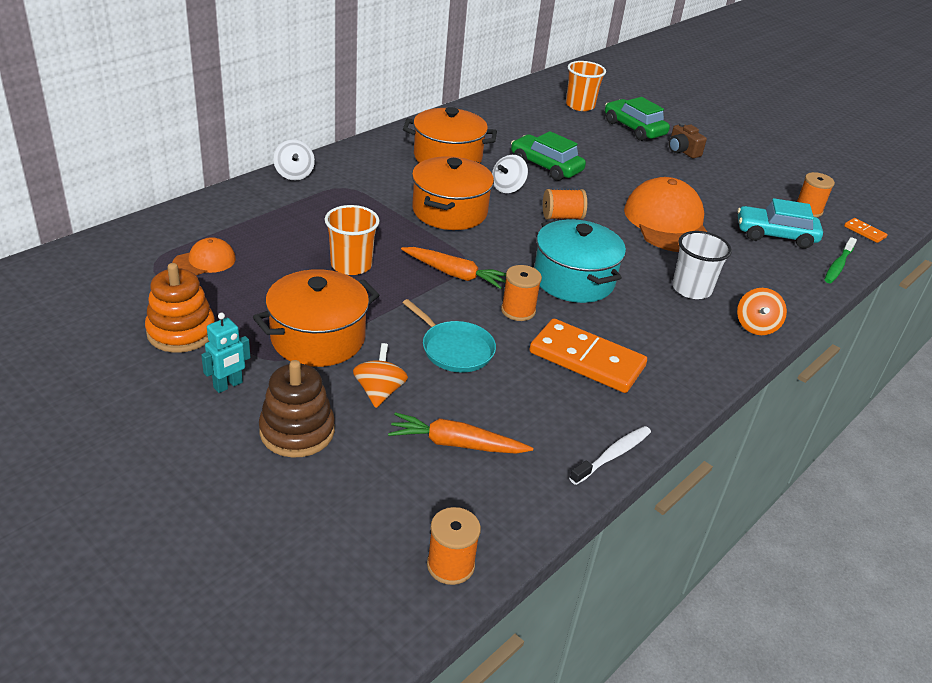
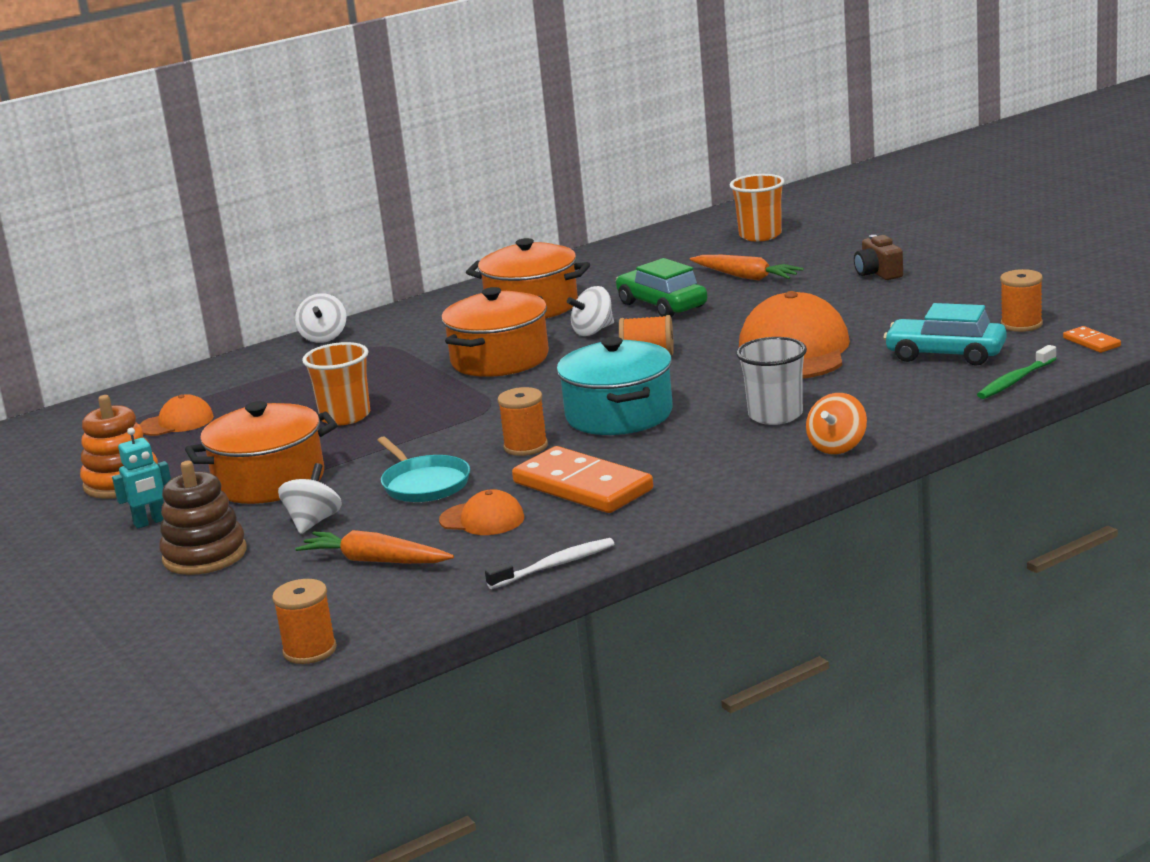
camera: 20 degrees right, 15 degrees down
(379, 392) = (313, 522): orange spinning top -> white spinning top
(454, 274) = (467, 418): orange carrot -> orange carrot (746, 277)
(524, 395) = (482, 519): none -> orange cap
(634, 128) = (823, 254): green car -> none

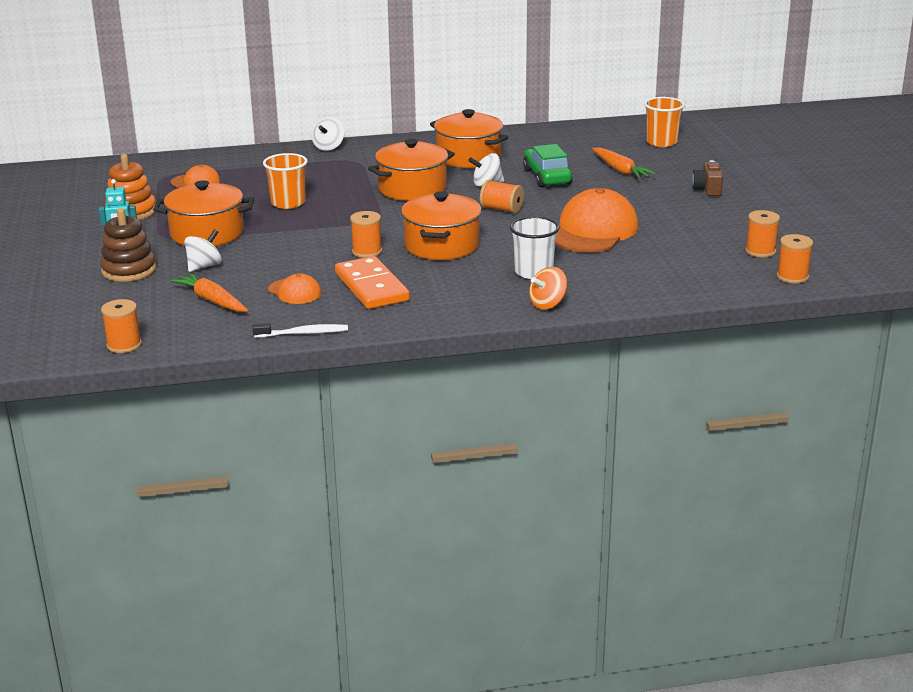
camera: 20 degrees right, 5 degrees up
(424, 484) = (286, 259): turquoise pan -> none
(619, 415) = (442, 245): turquoise pot -> orange pot
(945, 354) = (686, 259): turquoise car -> none
(1015, 380) = (710, 290): green toothbrush -> none
(1091, 342) = (792, 276): orange domino -> orange spool

